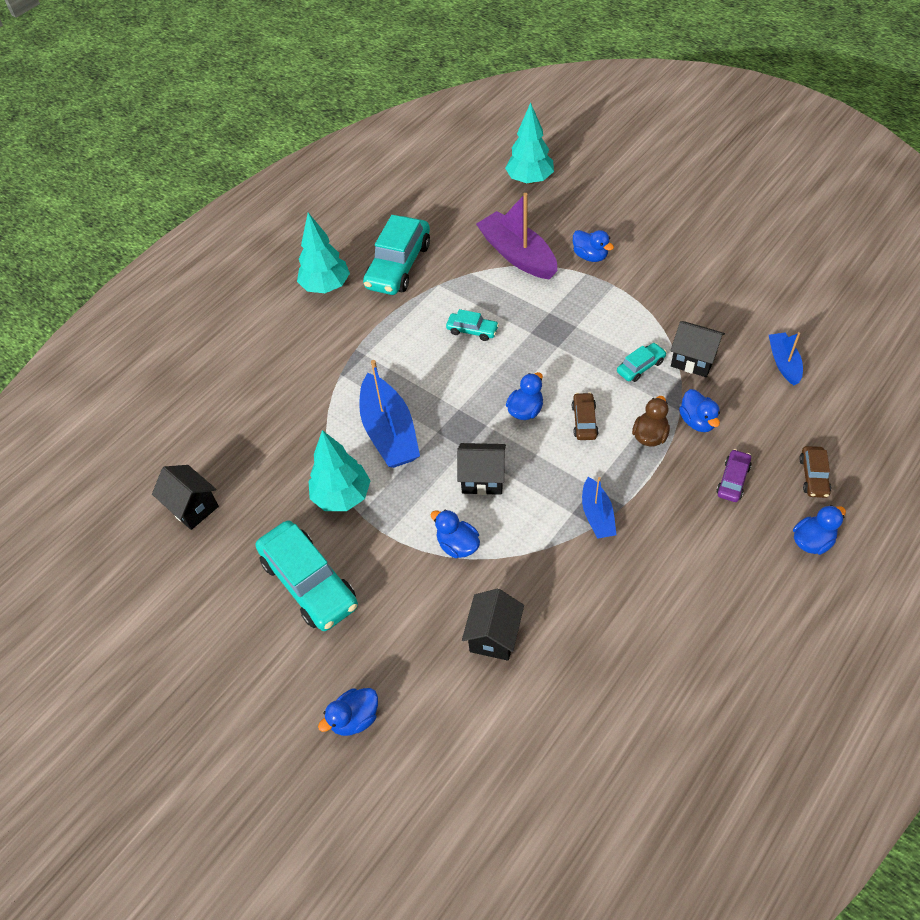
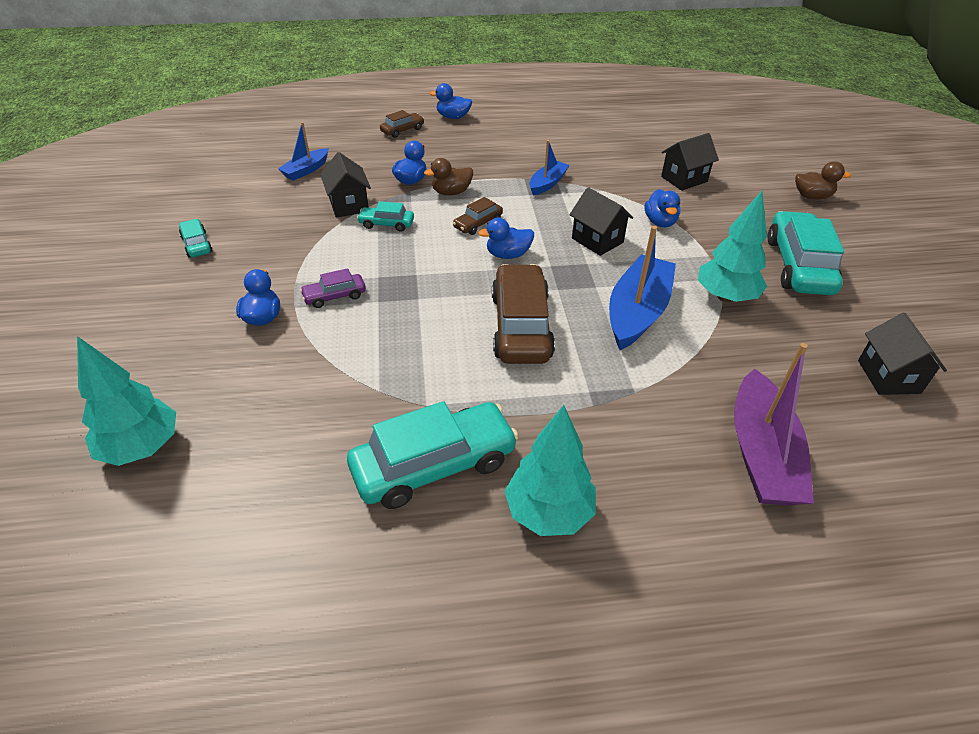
camera: 140 degrees left, 10 degrees down
(355, 718) = (812, 196): blue duck -> brown duck
(448, 364) = (521, 326): none -> brown car
(472, 331) = (461, 336): turquoise car -> turquoise car (197, 244)
(517, 255) = (311, 371): purple boat -> purple boat (762, 454)
(733, 480) = (444, 152): purple car -> purple car (334, 296)

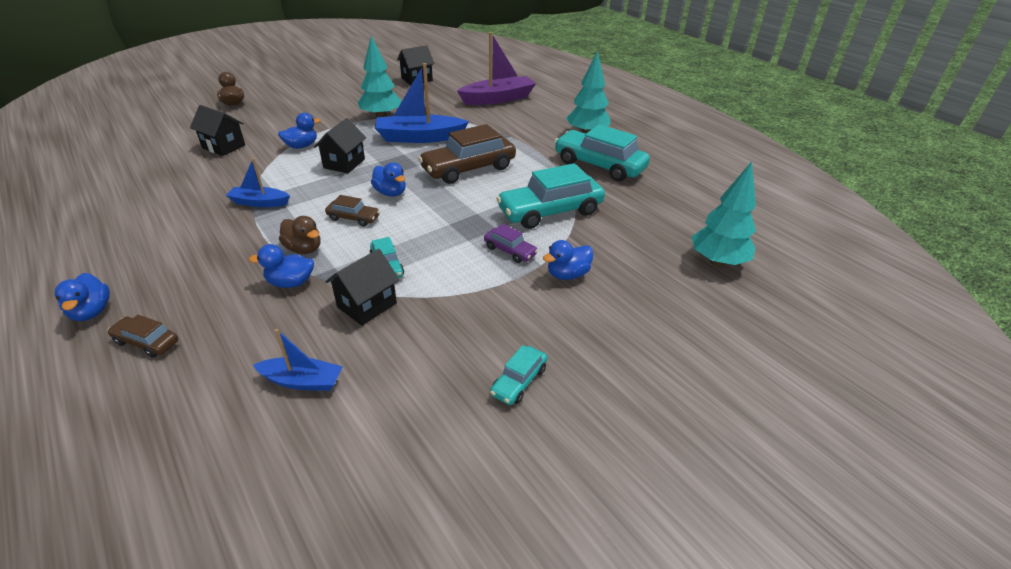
camera: 120 degrees left, 5 degrees down
(798, 265) = (330, 102): turquoise car -> turquoise car (550, 211)

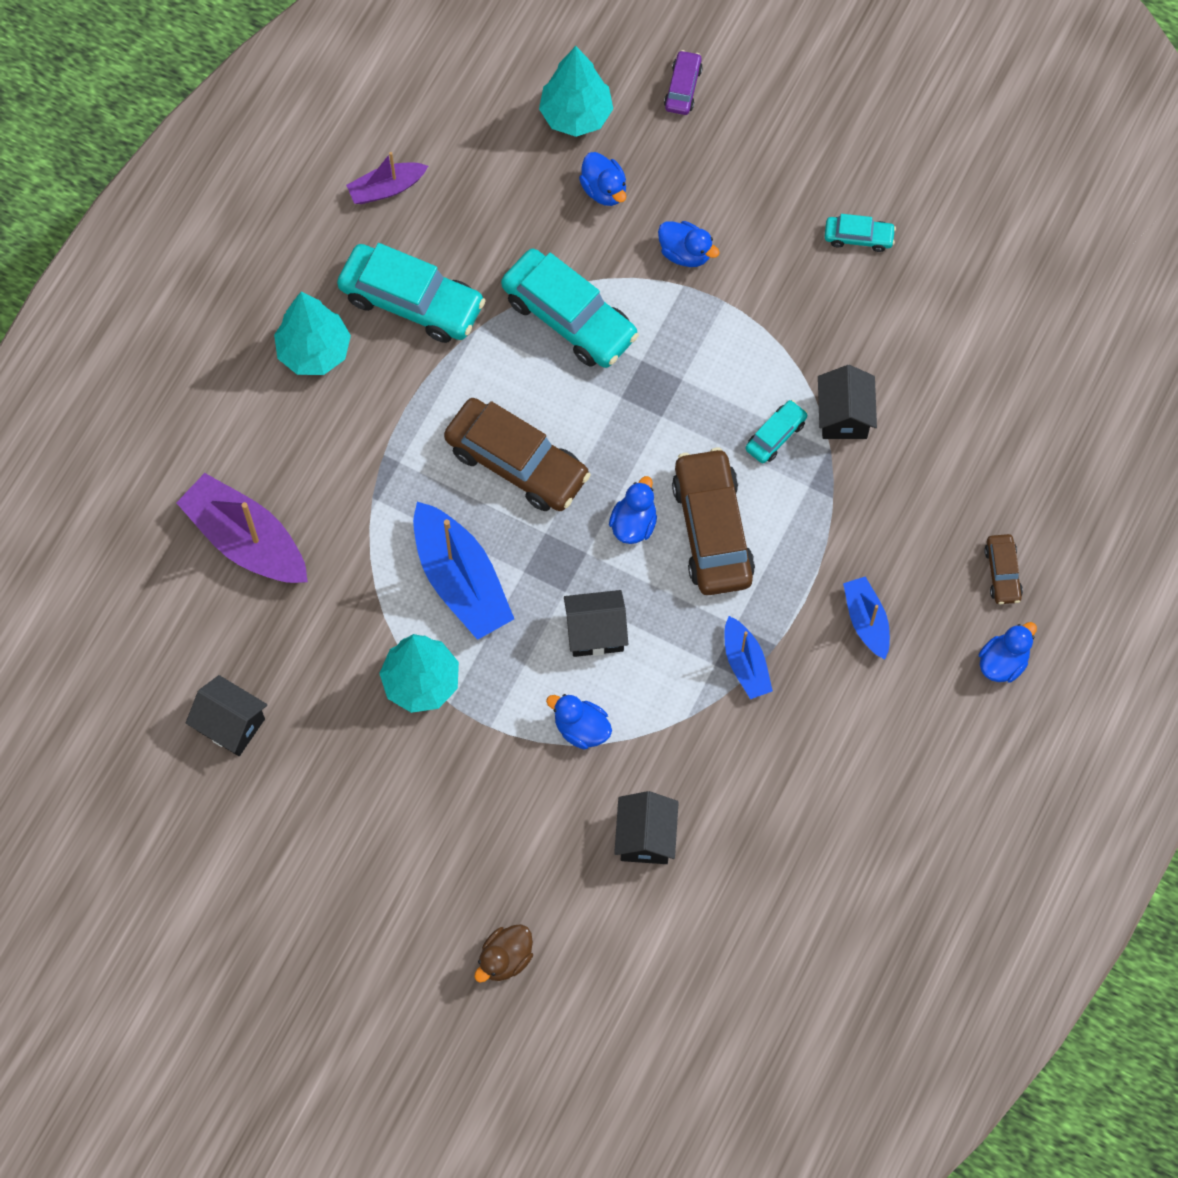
camera: 115 degrees left, 30 degrees up
(291, 282) = (856, 511): blue duck -> blue duck (604, 189)
(302, 381) = (960, 406): blue boat -> blue boat (866, 621)
(304, 249) = (798, 541): brown duck -> none
(353, 218) = (712, 530): brown car -> brown car, size x2.06
(367, 305) = (844, 416): black house -> black house turned 75 degrees clockwise
(510, 251) = (676, 326): purple car -> purple car (683, 88)
(599, 165) = (411, 301): turquoise car -> turquoise car turned 75 degrees counterclockwise
(684, 176) = (386, 188): none -> purple boat

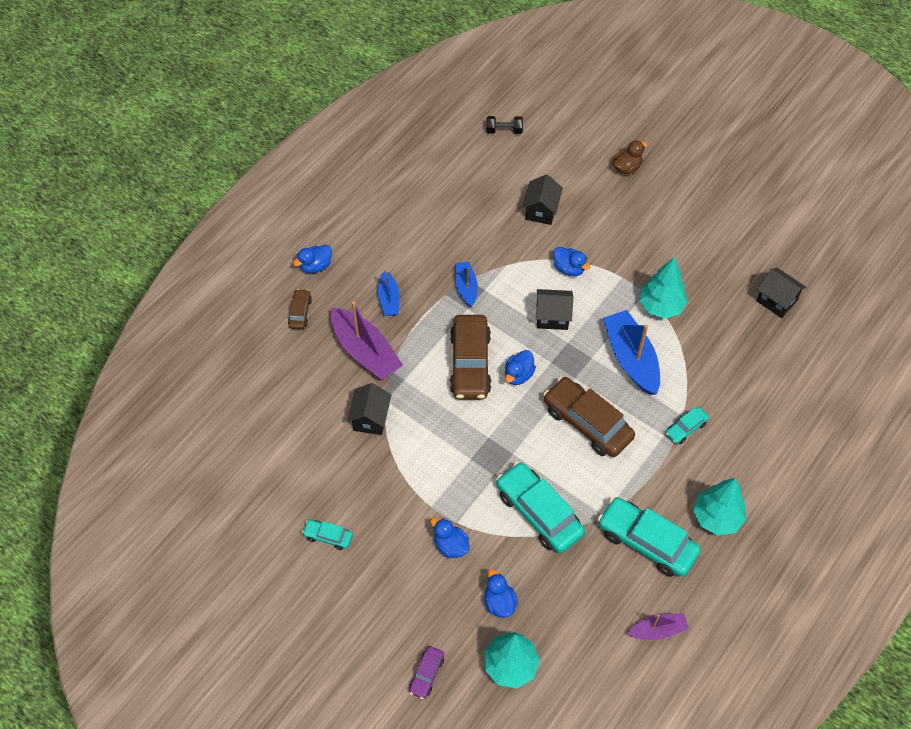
camera: 170 degrees left, 10 degrees down
(246, 540) = (765, 402): purple boat -> purple boat (365, 351)
(741, 1005) = (504, 130): none -> black dumbbell
(775, 435) = (417, 413): turquoise car -> turquoise car (686, 428)

